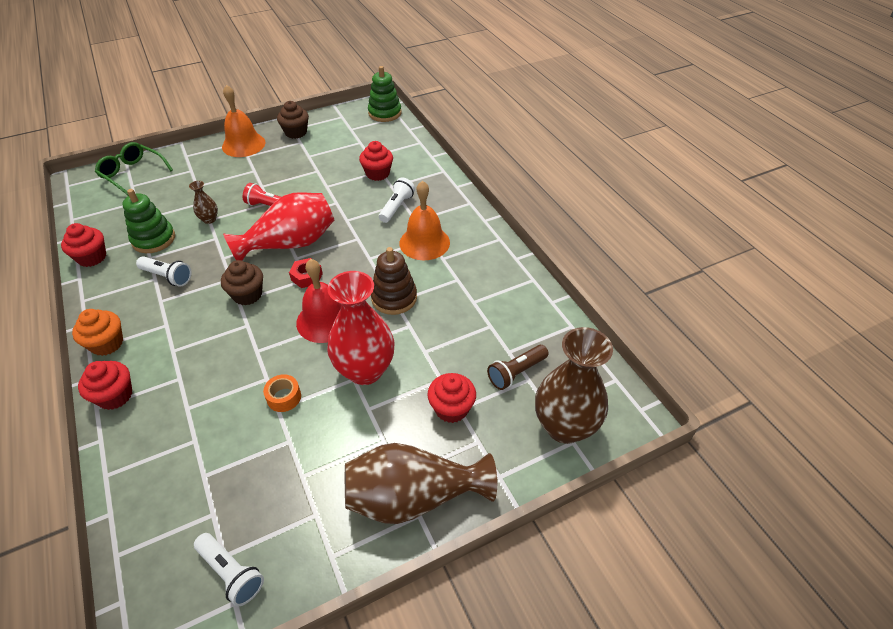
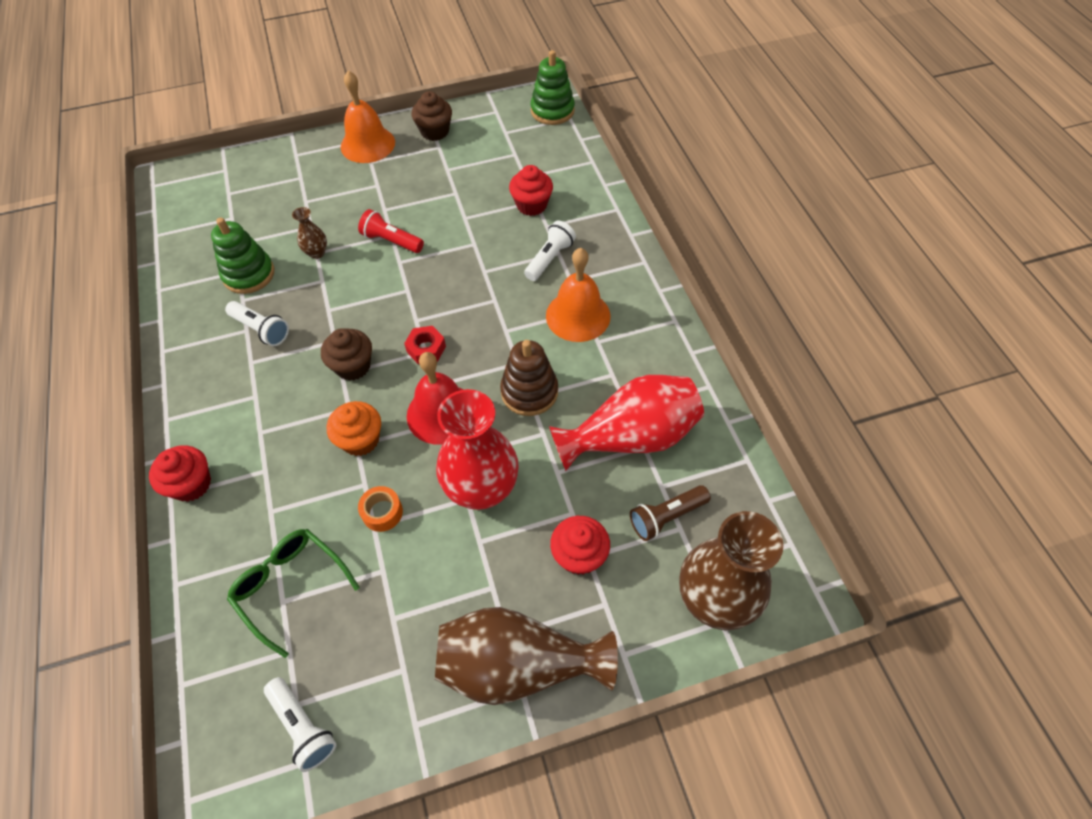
camera: 10 degrees right, 10 degrees up
(92, 257) = (176, 292): red cupcake -> none
(107, 343) = (186, 413): orange cupcake -> orange cupcake (360, 440)
(132, 174) = (230, 176): green glasses -> green glasses (290, 586)
(290, 244) = (411, 299): red vase -> red vase (630, 437)

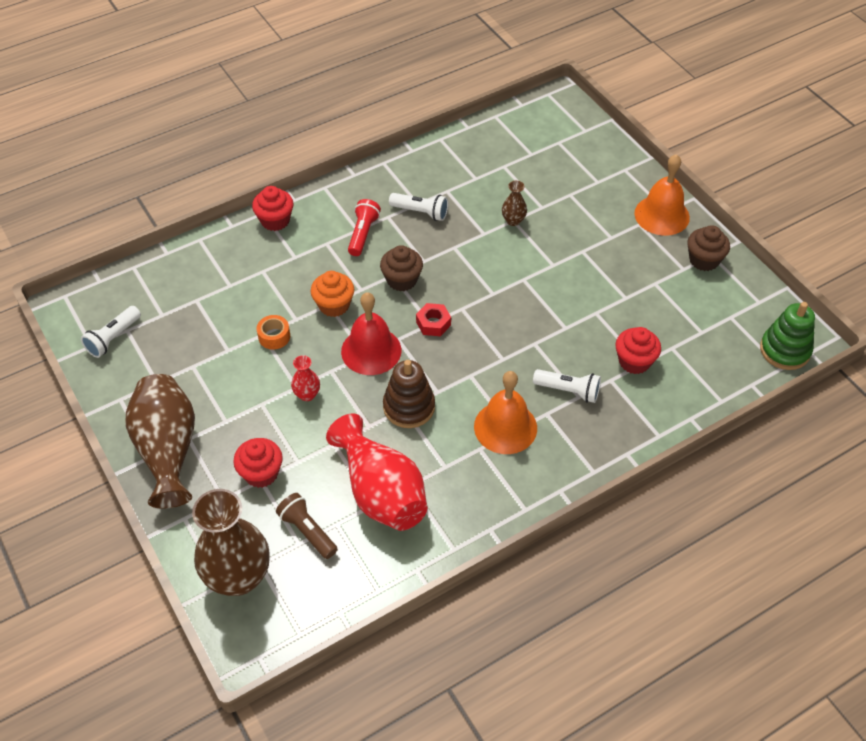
camera: 75 degrees right, 5 degrees down
(249, 274) = (474, 186): green stacking toy -> none
(261, 329) = (421, 212): white flashlight -> white flashlight turned 90 degrees counterclockwise
(290, 586) = (207, 301): green glasses -> none
(391, 241) = (546, 267): red flashlight -> red flashlight (363, 234)
(482, 489) = (307, 394): red vase -> red vase, size x0.44

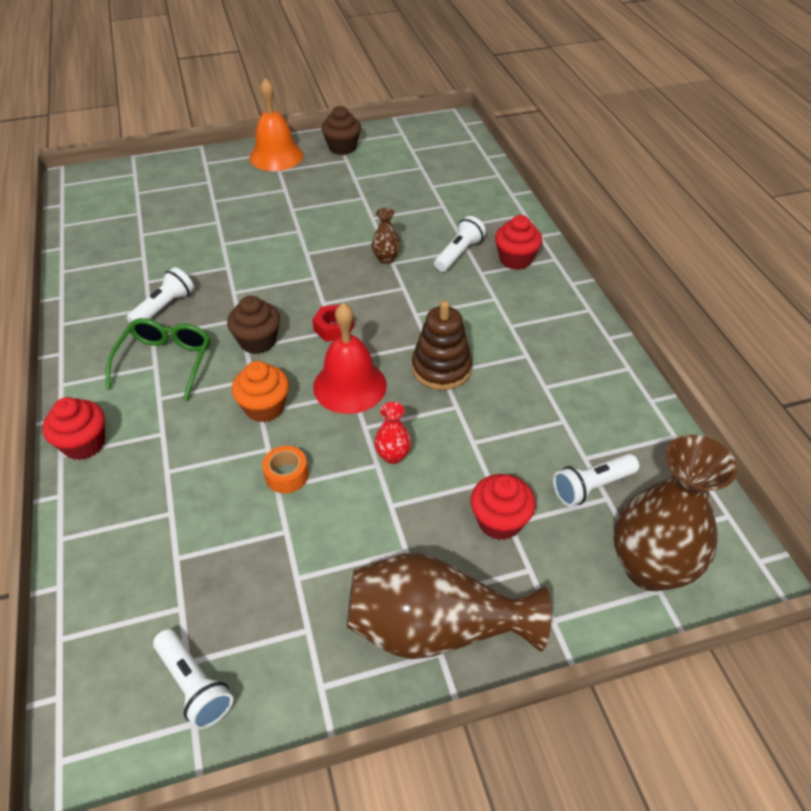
camera: 75 degrees left, 5 degrees down
(307, 531) = (591, 487): brown flashlight -> white flashlight
(363, 234) = (165, 362): red flashlight -> green glasses
(381, 492) = (549, 412): red vase -> none
(505, 427) = (489, 303): orange bell -> none
(513, 220) = (223, 243): brown vase -> brown vase (386, 259)
(634, 361) = (439, 209): red cupcake -> red cupcake (515, 259)
(785, 350) = (457, 134): green stacking toy -> none

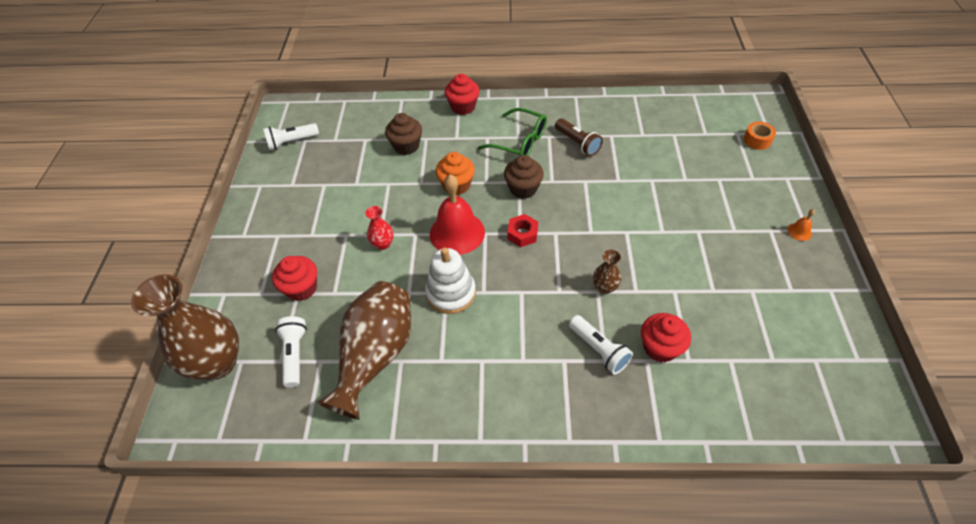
camera: 110 degrees right, 5 degrees up
(164, 307) = (577, 143): white flashlight -> brown flashlight
(276, 156) = (799, 231): orange bell -> orange bell, size x0.41
(286, 475) = (395, 189): orange tape -> orange tape (757, 140)
(342, 147) = (819, 291): brown cupcake -> brown cupcake (406, 146)
(435, 628) = (257, 237): brown vase -> brown vase (375, 356)
(441, 368) = (451, 293): brown stacking toy -> white stacking toy
(515, 259) = (577, 400): red cupcake -> red cupcake (660, 347)

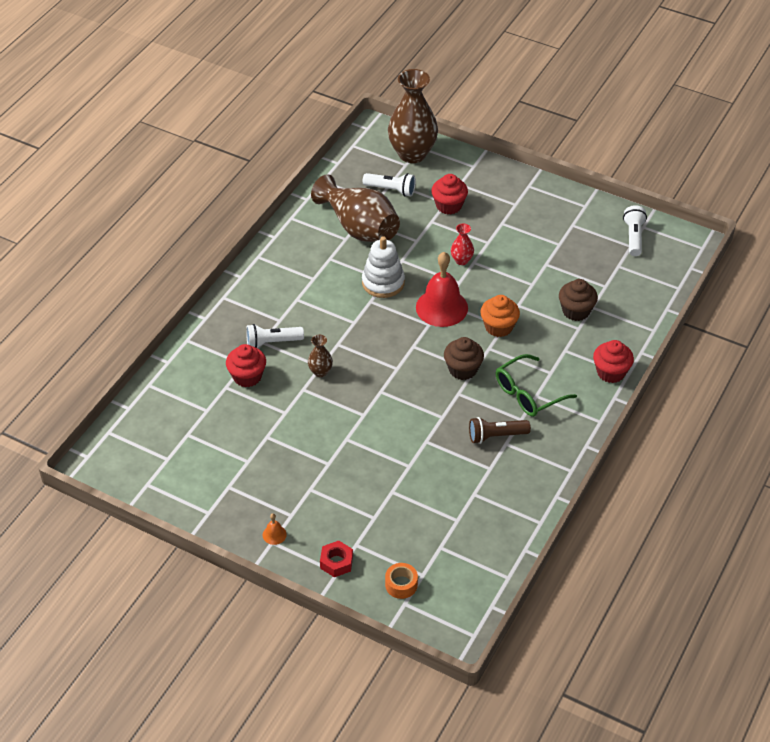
camera: 115 degrees right, 5 degrees down
(522, 234) = (410, 347): red nut -> red nut (336, 562)

